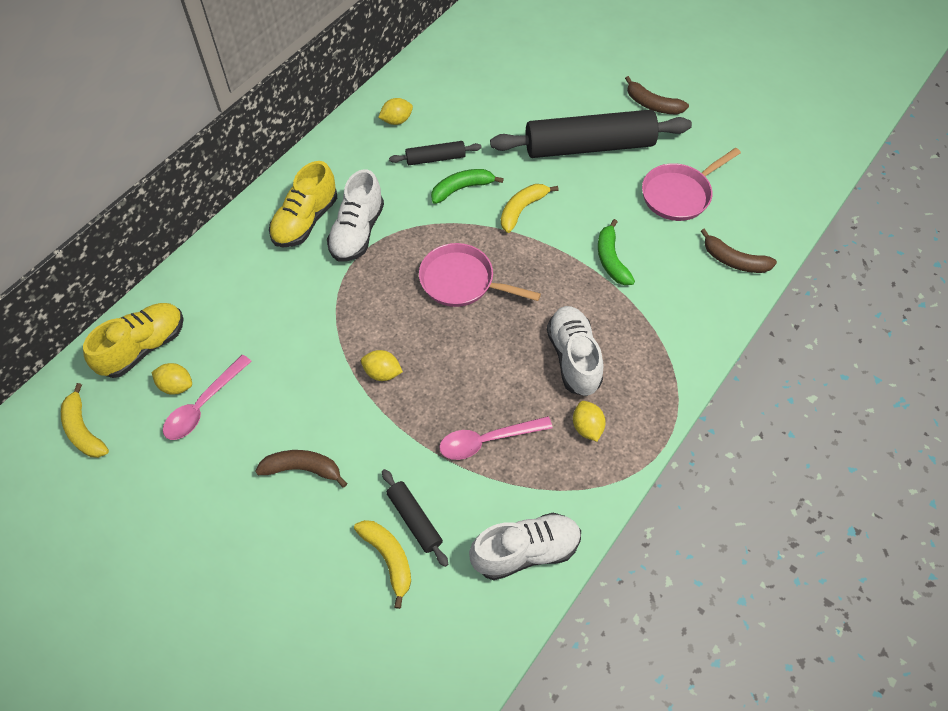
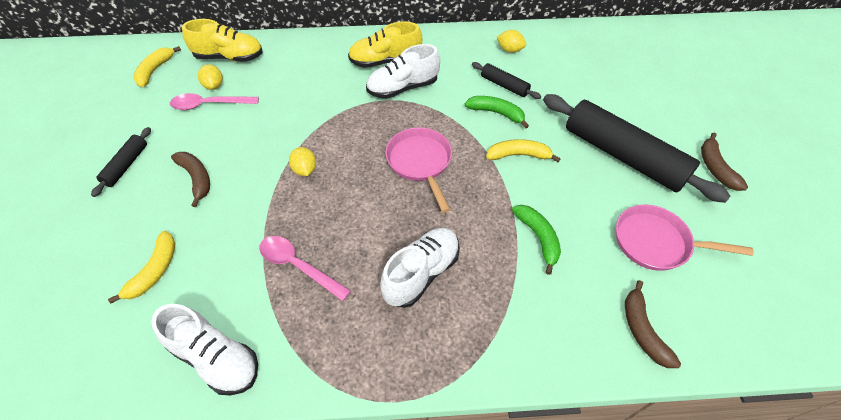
camera: 50 degrees right, 5 degrees down
(414, 520) = (197, 265): black rolling pin -> black rolling pin (126, 165)
(587, 427) = (365, 326): yellow lemon -> none
(611, 260) = (538, 238): green banana -> green banana turned 120 degrees clockwise

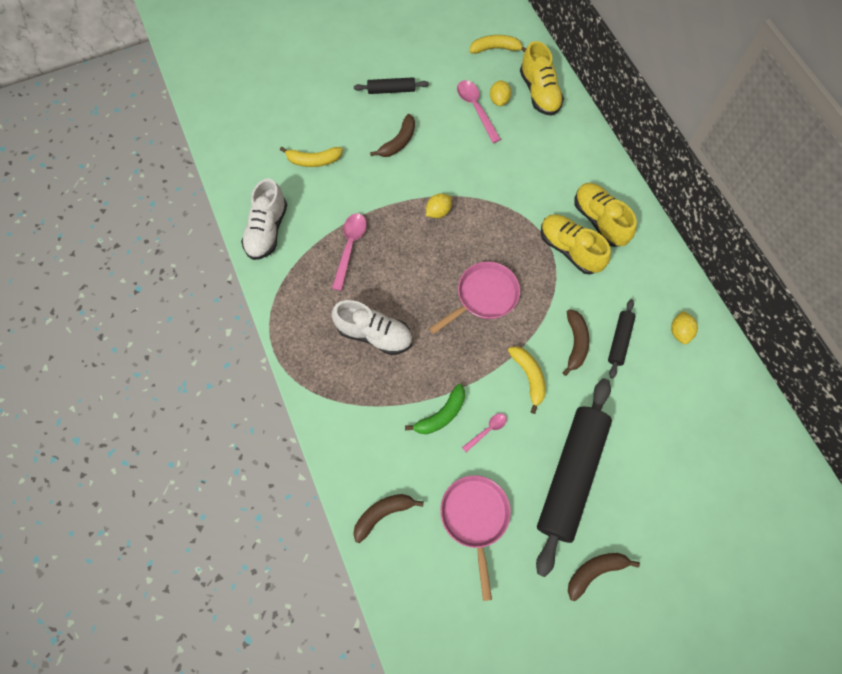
camera: 70 degrees right, 15 degrees up
(214, 86) = (499, 100): yellow lemon -> yellow lemon turned 45 degrees counterclockwise
(402, 88) = (570, 249): white shoe -> yellow shoe
(496, 113) = (575, 343): green banana -> brown banana
(565, 204) = (487, 430): none -> pink spoon

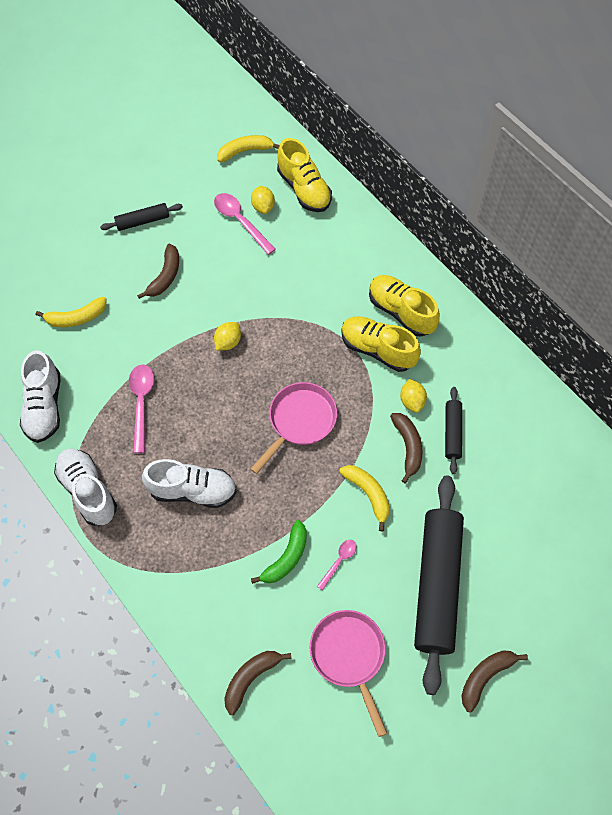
camera: 15 degrees left, 5 degrees down
(285, 312) = (88, 491): none -> white shoe
(679, 332) = (511, 408): yellow lemon -> yellow lemon (412, 401)

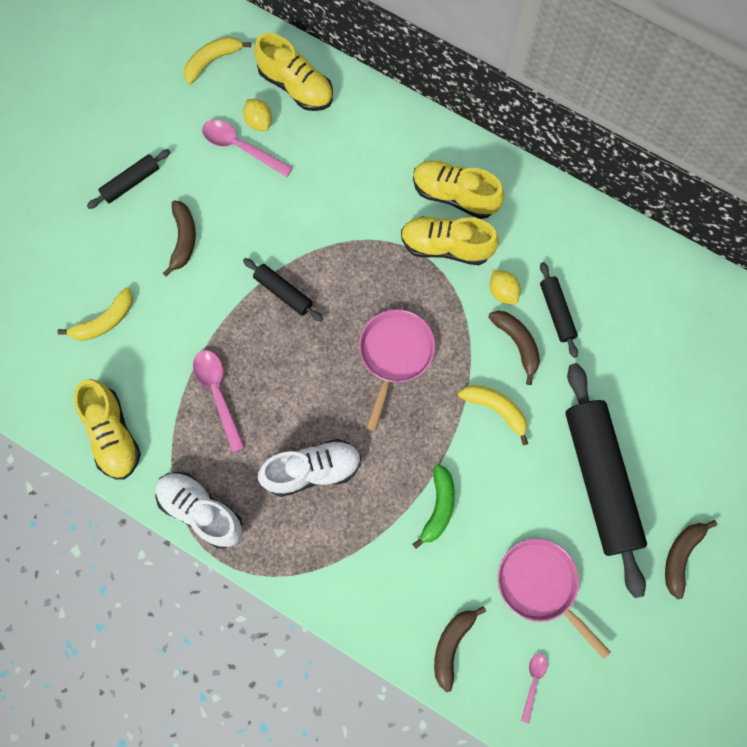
camera: 20 degrees left, 10 degrees up
(44, 406) = (112, 435): white shoe -> yellow shoe
(228, 342) = (283, 292): yellow lemon -> black rolling pin
(339, 561) = (493, 491): pink spoon -> pink spoon (533, 682)

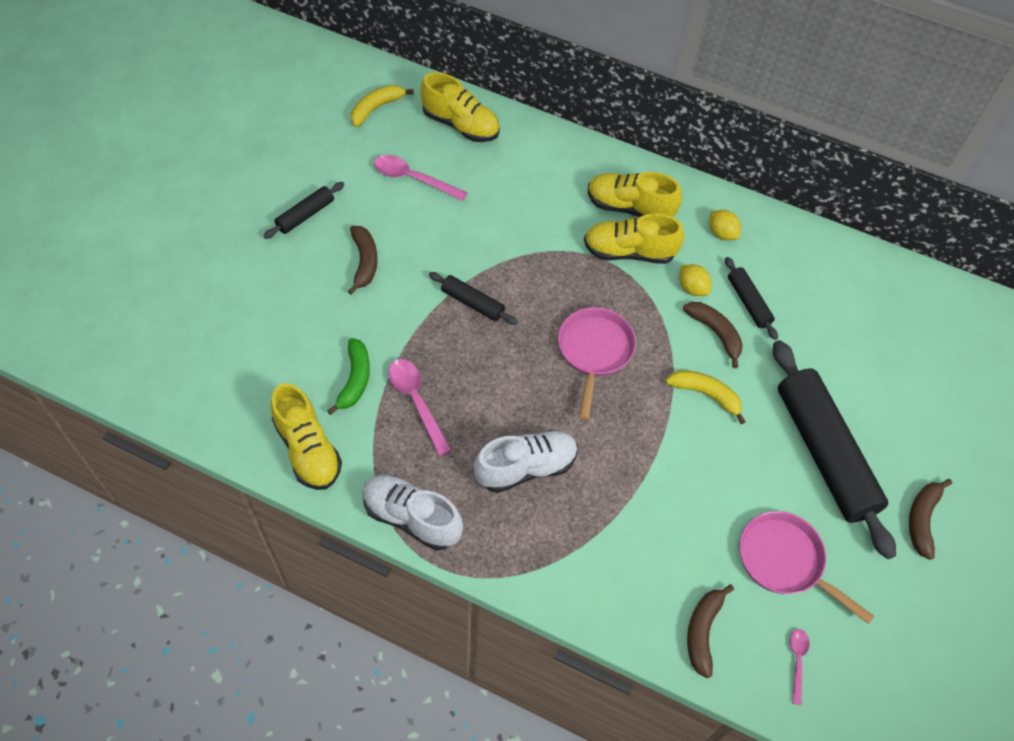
camera: 10 degrees left, 15 degrees down
(104, 321) = (289, 341): yellow banana -> none
(259, 121) = (428, 156): yellow lemon -> yellow lemon (722, 233)
(438, 507) = (664, 493): green banana -> green banana (355, 379)

